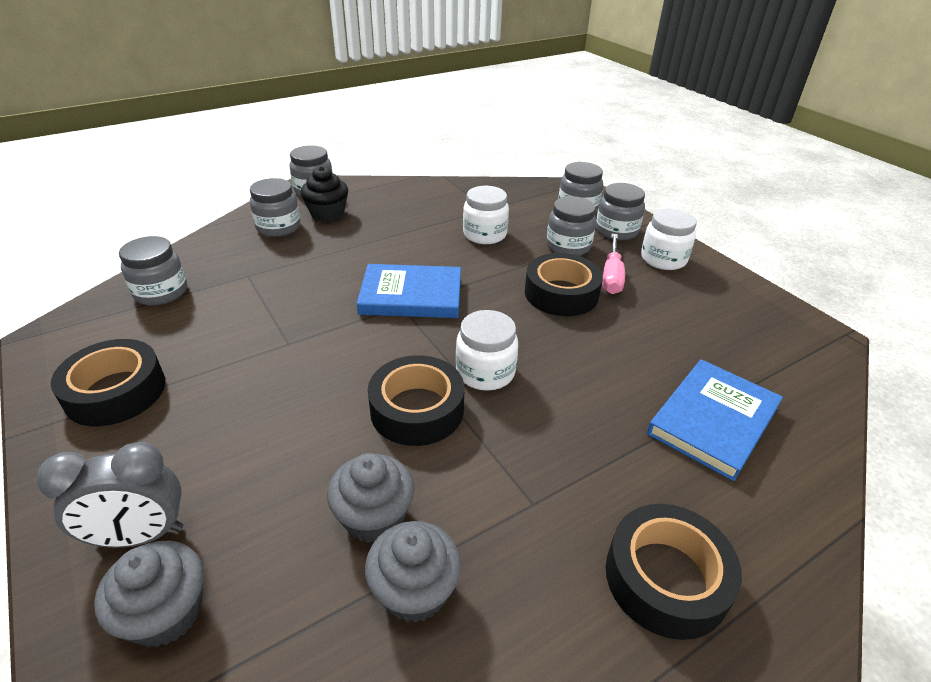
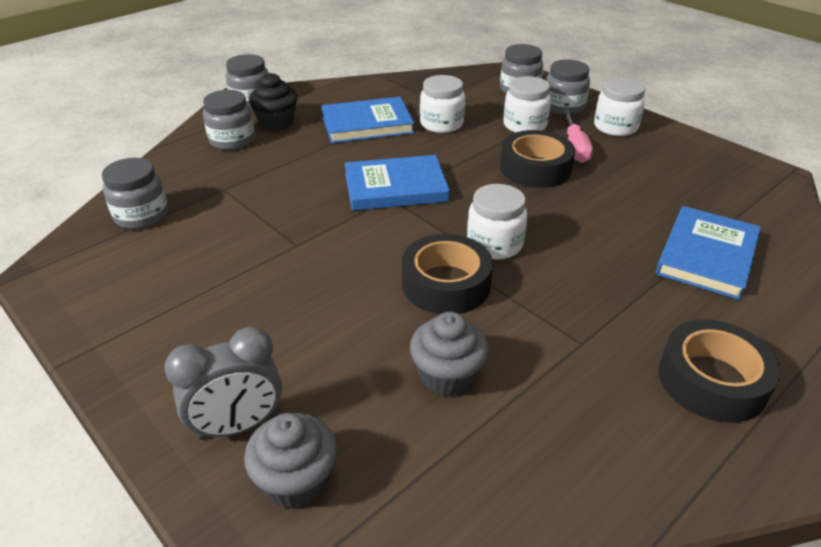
camera: 10 degrees left, 0 degrees up
(116, 391) = (145, 311): black tape -> none
(412, 226) = (367, 124): none -> blue book
(414, 590) = (509, 425): grey cupcake -> none
(568, 246) = (524, 125): grey jar -> white jar

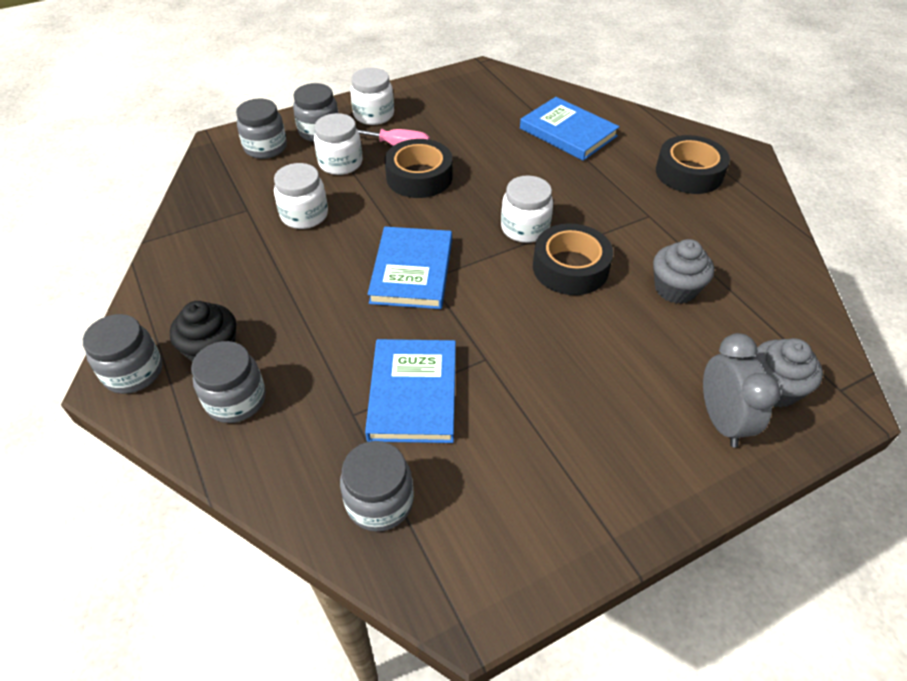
camera: 75 degrees left, 10 degrees up
(367, 124) = (270, 270): blue book -> blue book (413, 393)

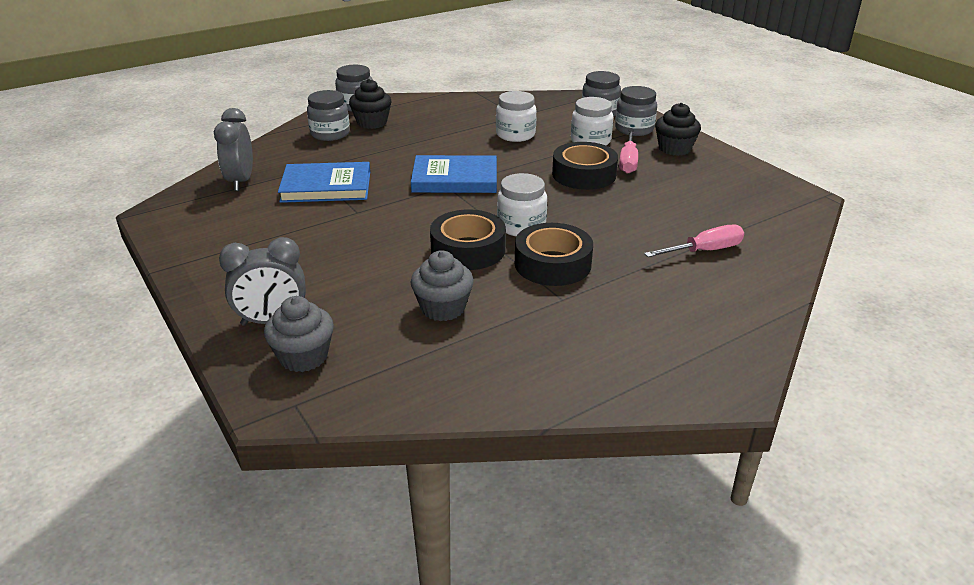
camera: 85 degrees right, 15 degrees down
(374, 115) = (674, 149): white jar -> black cupcake
(379, 501) = (240, 181): grey jar -> grey clock
(568, 132) = (704, 251): blue book -> pink screwdriver
(689, 173) = (658, 334): black tape -> black tape (552, 264)

